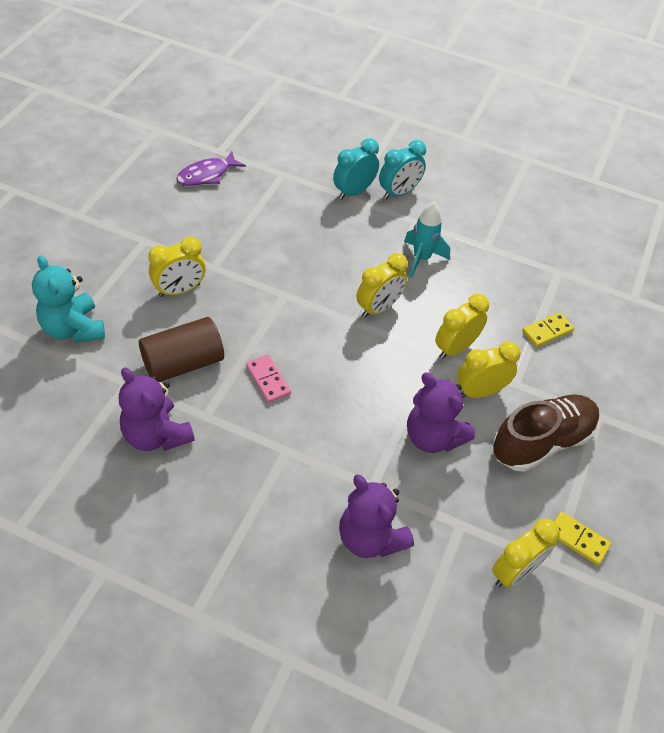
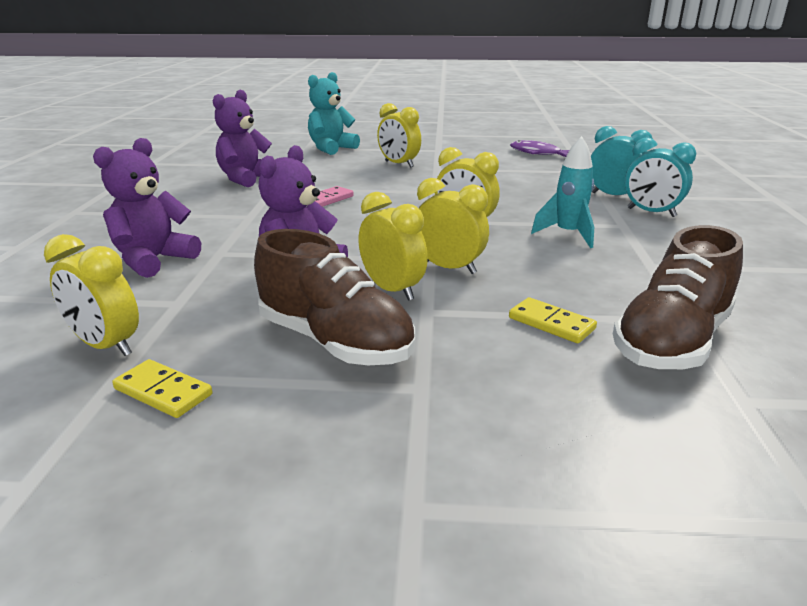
camera: 75 degrees right, 25 degrees down
(183, 363) = (323, 175): brown cylinder -> none
(578, 539) = (163, 392): yellow domino -> yellow domino turned 75 degrees counterclockwise
(579, 292) = (671, 341): none -> brown shoe

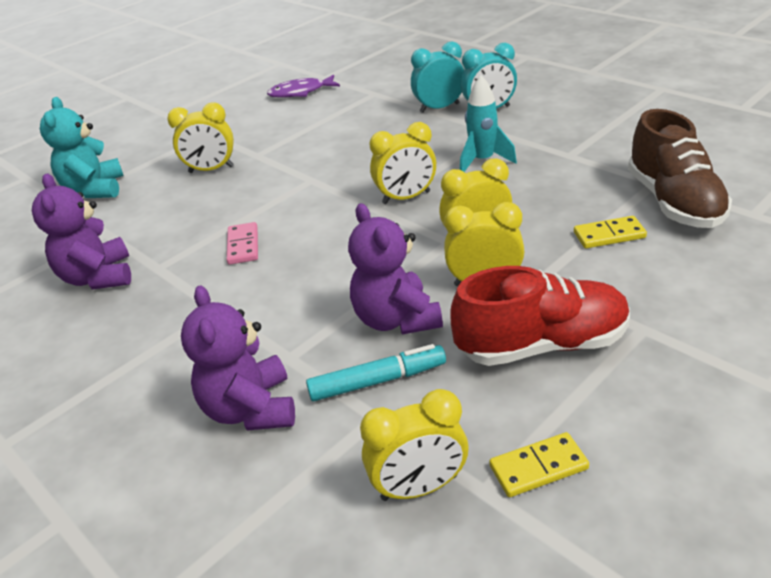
camera: 45 degrees left, 10 degrees up
(220, 290) = (377, 381): none -> turquoise marker
(335, 342) = (542, 345): brown shoe -> red shoe

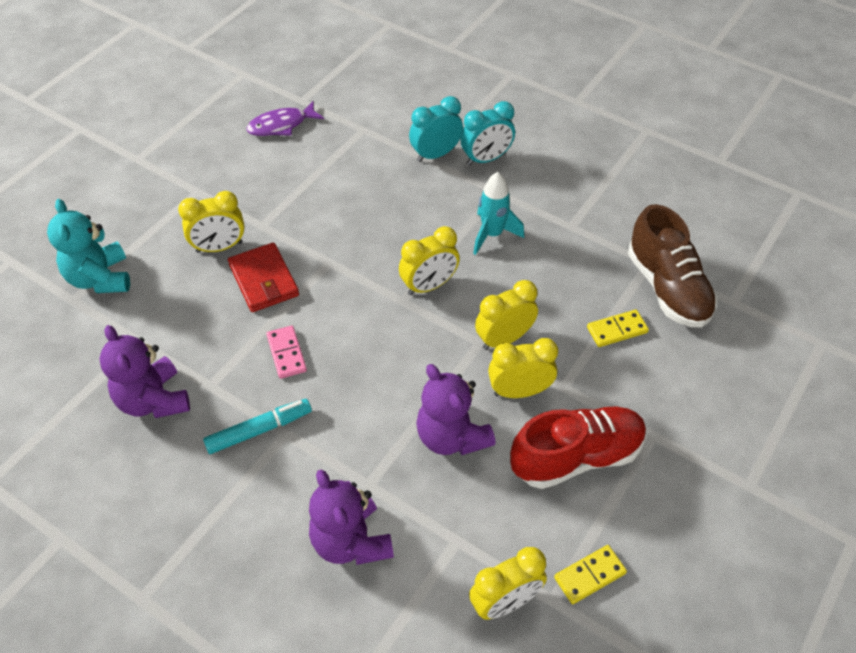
camera: 15 degrees left, 15 degrees up
(243, 192) = (264, 280): none -> red wallet
(377, 381) = (450, 504): turquoise marker -> turquoise marker (259, 430)

